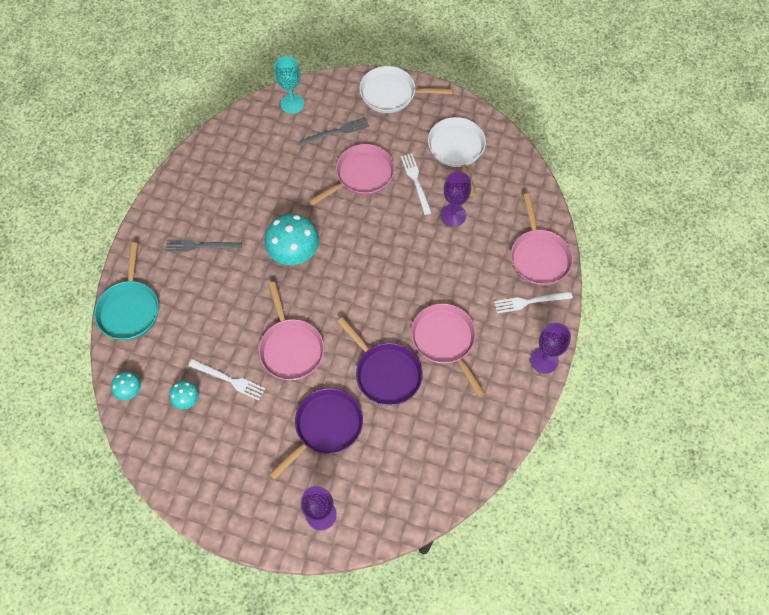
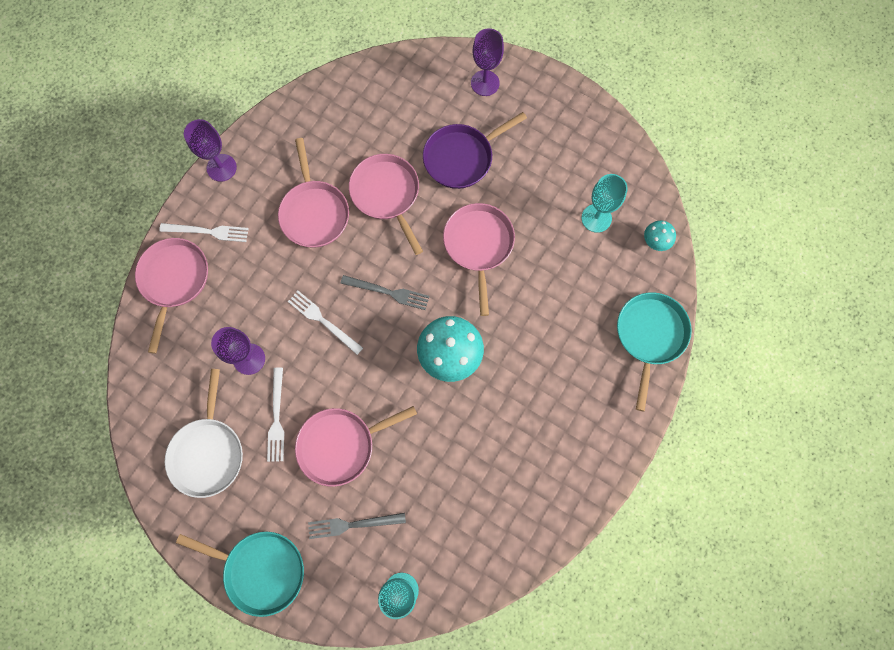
camera: 165 degrees left, 10 degrees up
(187, 400) = (596, 218): turquoise mushroom -> turquoise goblet
(200, 246) = (559, 397): grey fork -> grey fork (388, 292)
(229, 380) = (550, 228): white fork -> white fork (323, 321)
(385, 373) = (387, 195): purple pan -> pink pan
(391, 94) = (260, 570): white pan -> turquoise pan

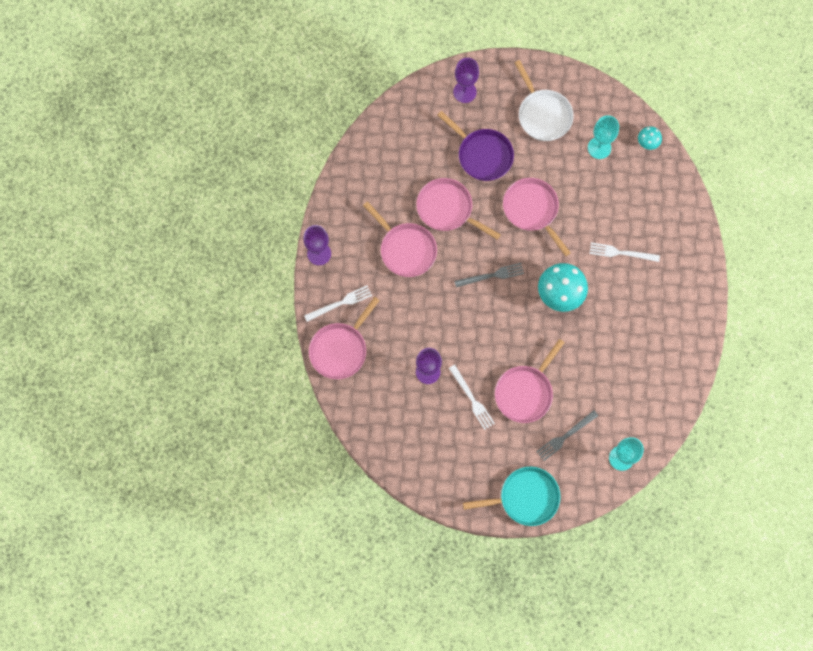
camera: 30 degrees left, 0 degrees up
(174, 280) = (340, 349): pink pan -> pink pan turned 120 degrees counterclockwise
(208, 452) = (441, 446): white pan -> white pan (543, 114)
(323, 321) = (461, 319): white fork -> white fork (621, 253)
(461, 157) = (482, 155): purple pan -> purple pan turned 75 degrees counterclockwise
(650, 336) = (680, 208): turquoise pan -> none

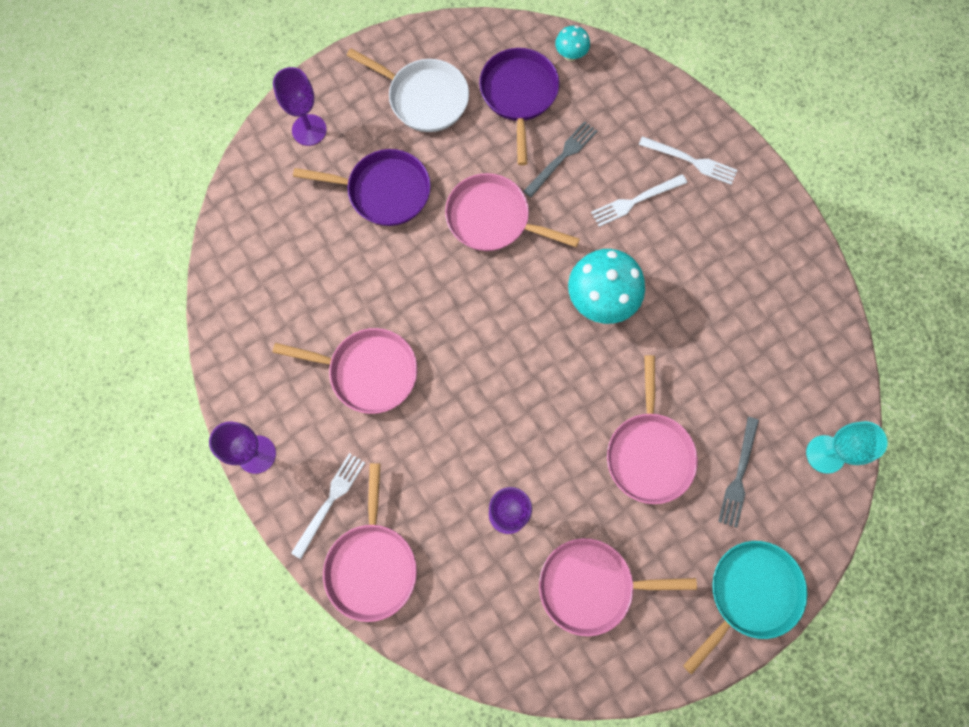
camera: 35 degrees left, 0 degrees up
(447, 209) = (387, 286): pink pan -> pink pan (591, 585)
(472, 399) = (589, 510): white fork -> white fork (690, 161)
(492, 275) = (501, 332): grey fork -> grey fork (562, 157)
(599, 148) = (519, 95): turquoise goblet -> purple pan

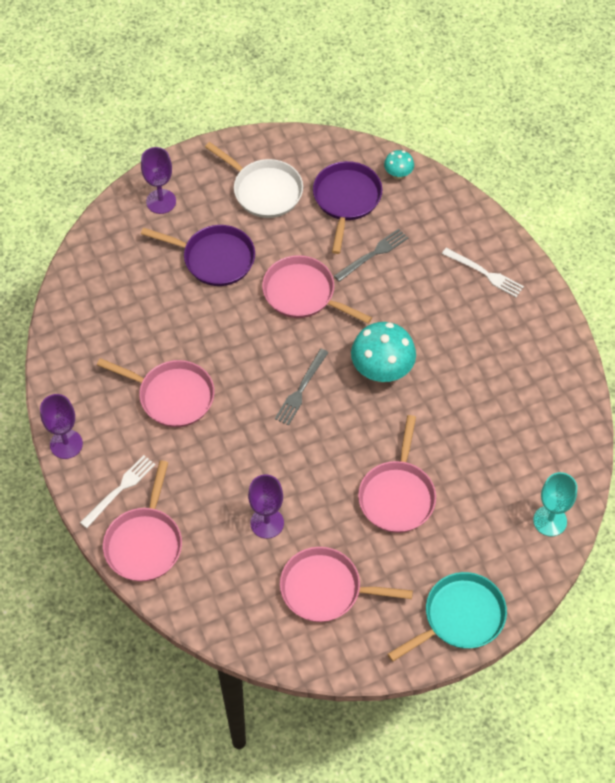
camera: 10 degrees right, 15 degrees down
(635, 201) = (429, 298): white fork -> none
(739, 475) = (471, 525): grey fork -> grey fork (301, 389)

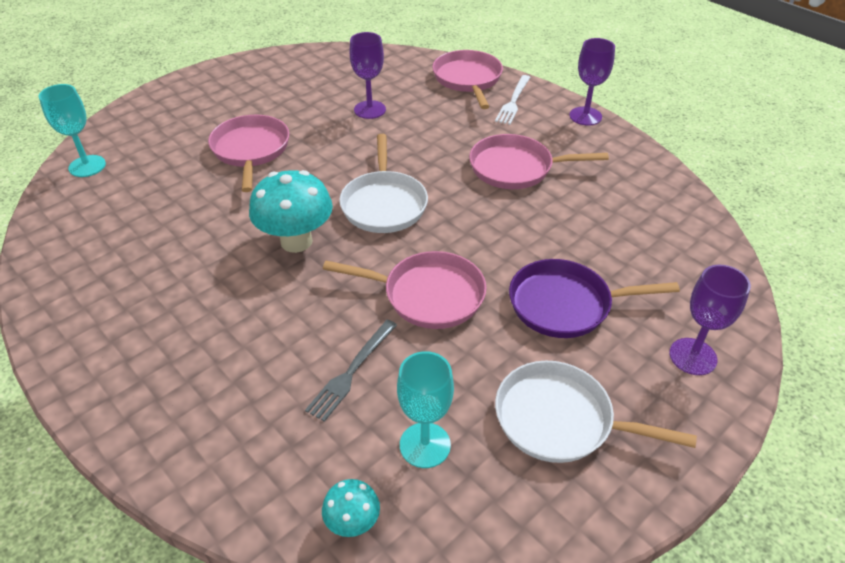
camera: 160 degrees right, 15 degrees down
(301, 389) = (384, 204): grey fork -> white pan
(326, 589) = (300, 87): pink pan -> none
(346, 200) = (425, 445): purple pan -> turquoise goblet
(460, 617) = (176, 95): turquoise pan -> none
(484, 273) = (173, 392): white fork -> none

